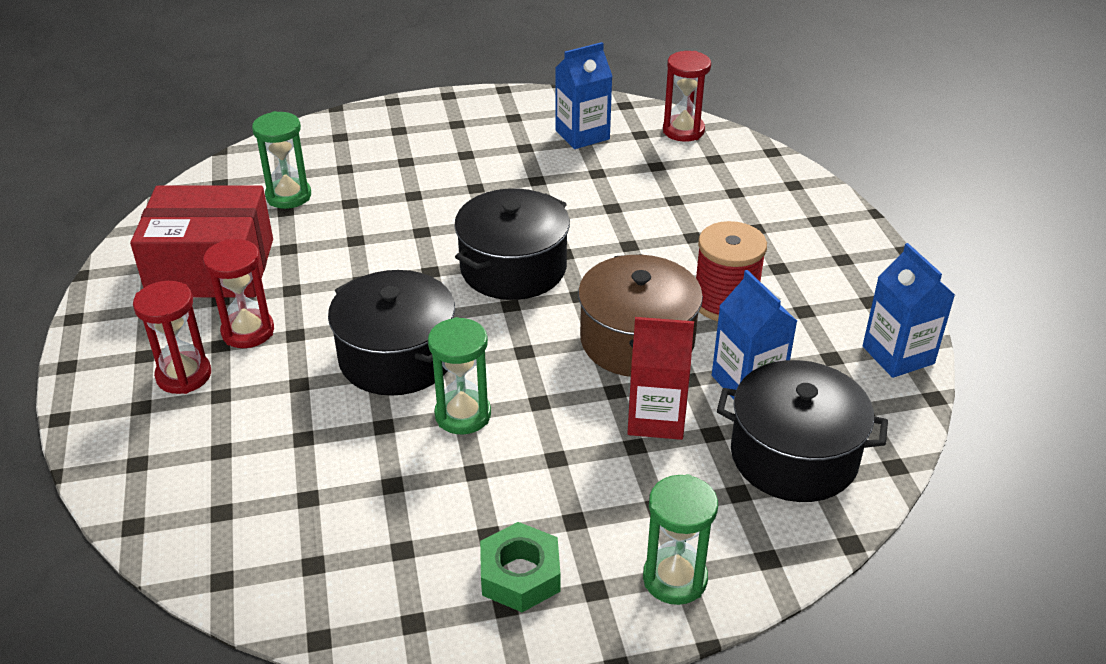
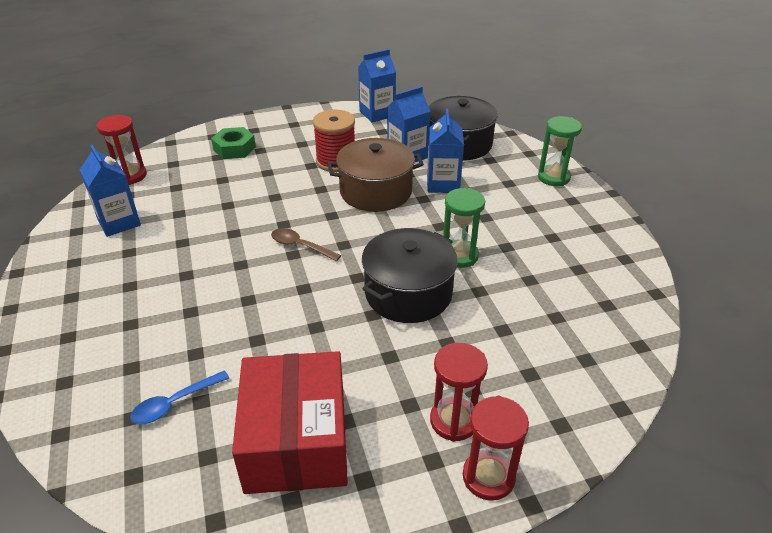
camera: 95 degrees left, 0 degrees up
(248, 331) = (390, 389): red hourglass -> red hourglass (488, 477)
(288, 196) = (174, 403): green hourglass -> blue spoon
(513, 268) = (300, 246): black pot -> brown spoon
(520, 575) = (575, 224): green nut -> green nut (234, 148)
(656, 418) = (443, 184): red carton -> blue carton

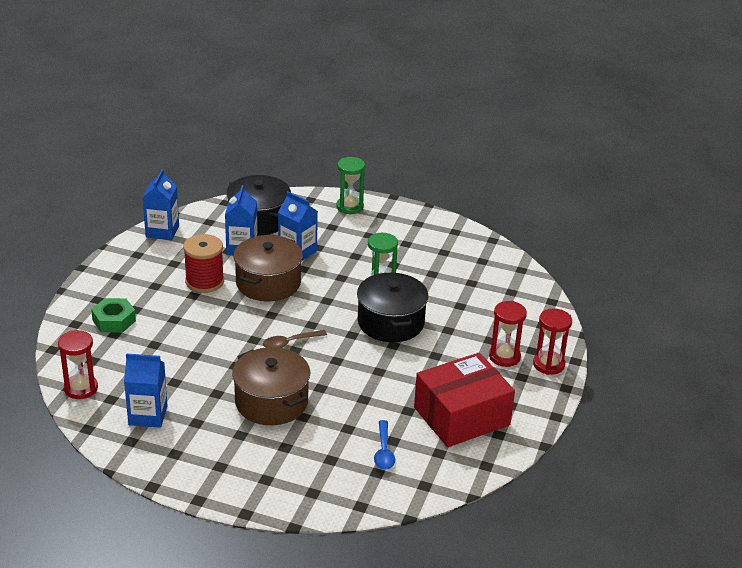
camera: 55 degrees left, 5 degrees down
(196, 280) = (271, 402): none -> brown pot
(296, 440) = (461, 416): red box -> red box turned 60 degrees counterclockwise

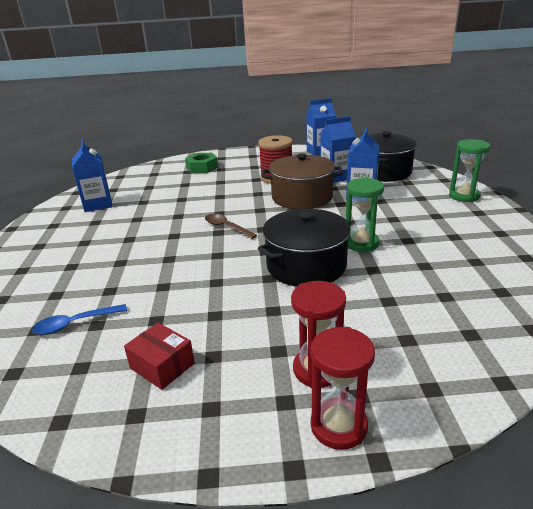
camera: 70 degrees right, 5 degrees down
(81, 388) = (120, 179): red hourglass -> none
(271, 402) = (135, 242): brown pot -> none
(461, 416) = (162, 366): red box -> red box, size x0.46

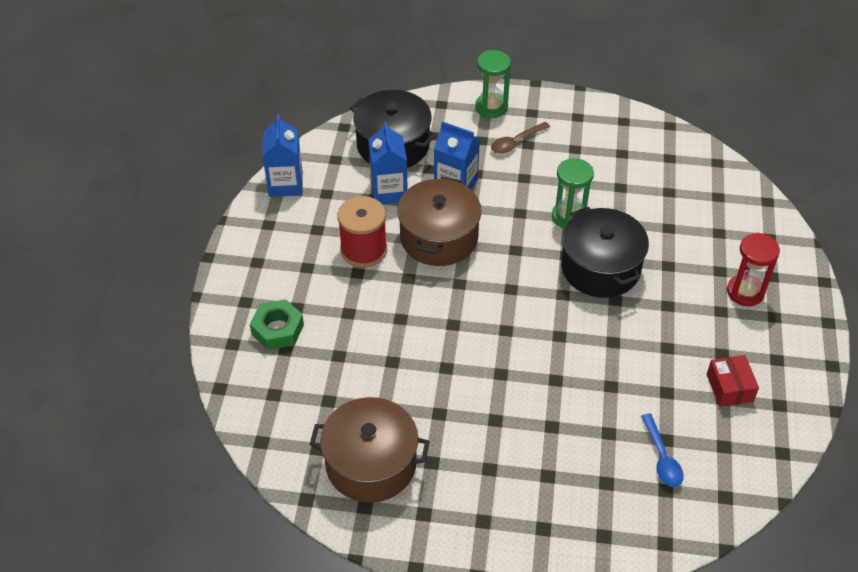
camera: 80 degrees left, 20 degrees up
(98, 204) = (371, 464): blue carton -> brown pot
(162, 366) = (729, 388): red box -> red box turned 60 degrees counterclockwise
(226, 227) = (496, 321): brown spoon -> brown spoon (516, 142)
(338, 426) = (797, 293): red hourglass -> none

